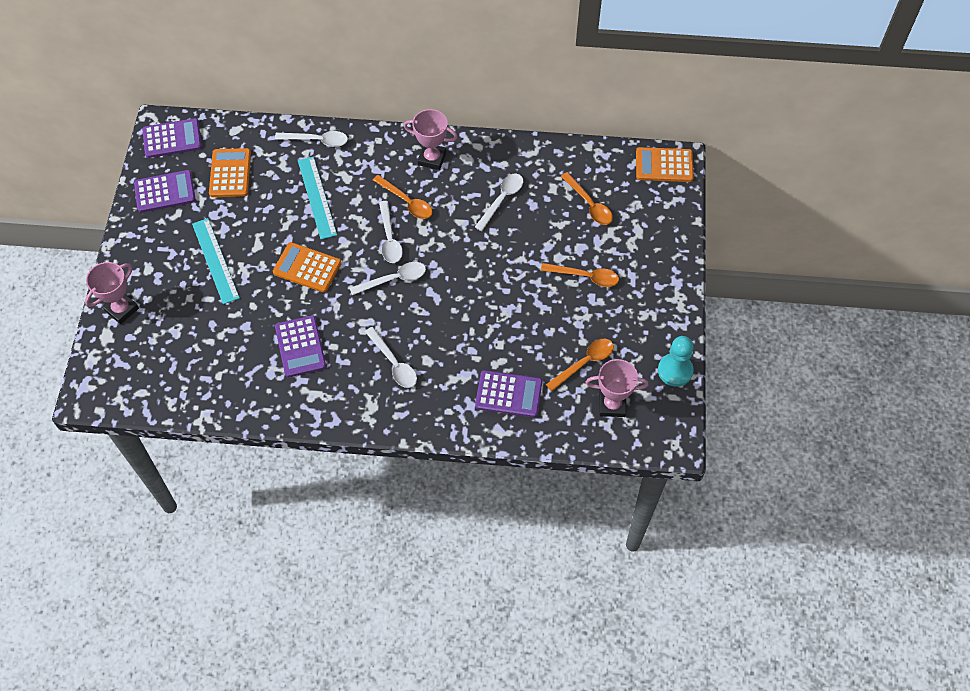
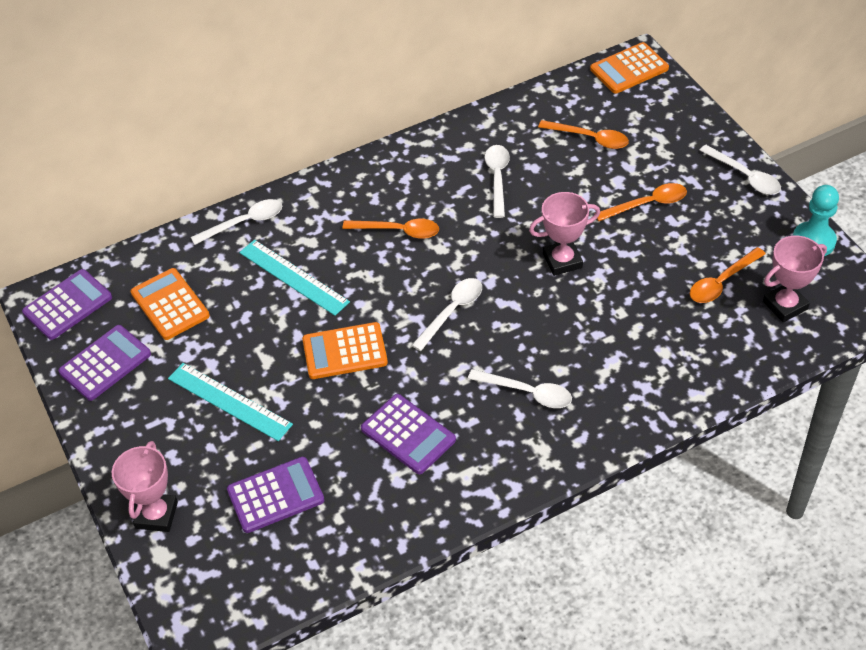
camera: 30 degrees left, 10 degrees down
(389, 238) = (411, 275): white spoon -> white spoon (745, 176)
(432, 159) = (388, 177): pink trophy -> pink trophy (562, 261)
(508, 394) = (674, 354): purple calculator -> purple calculator (275, 495)
(584, 363) = (721, 282): orange spoon -> orange spoon turned 150 degrees counterclockwise

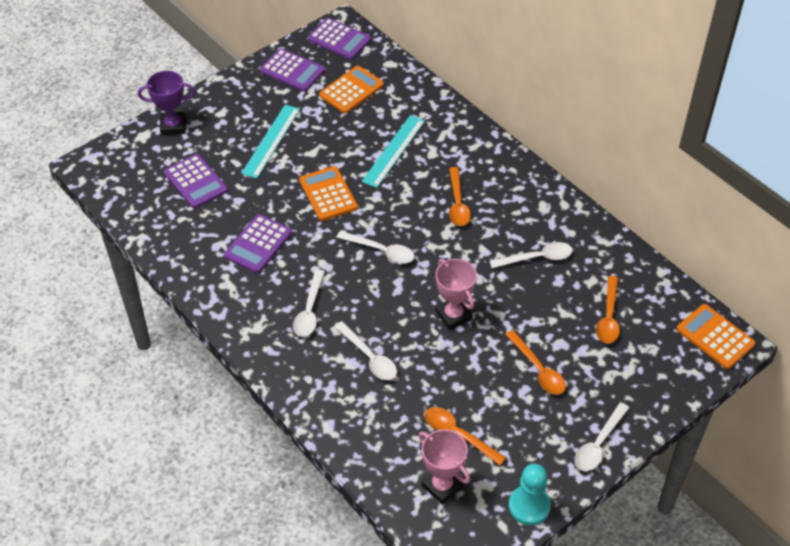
camera: 75 degrees right, 0 degrees up
(156, 515) = (173, 126): pink trophy -> purple trophy
(244, 222) = (441, 112): white spoon -> white spoon (369, 357)

